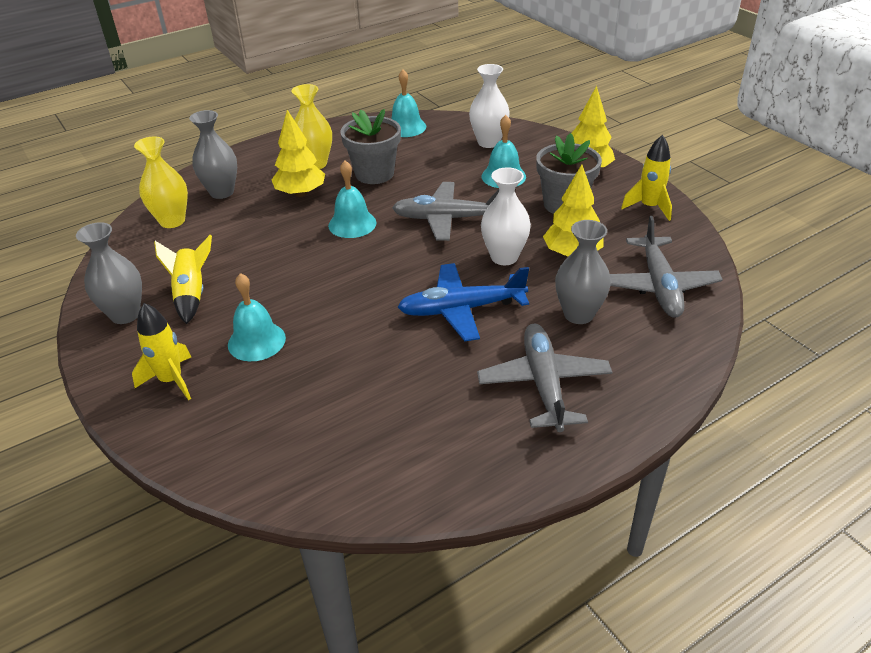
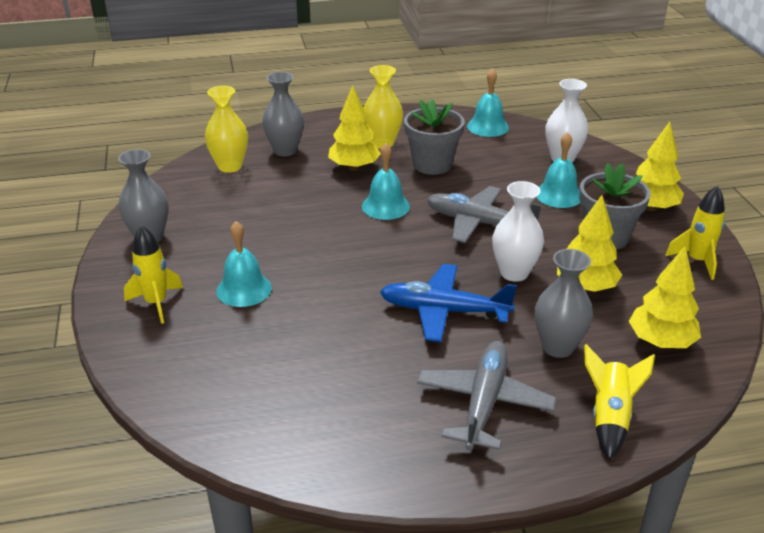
camera: 20 degrees right, 5 degrees down
(191, 294) = (211, 234): yellow rocket -> yellow rocket (609, 417)
(659, 286) = (660, 342): grey plane -> yellow tree

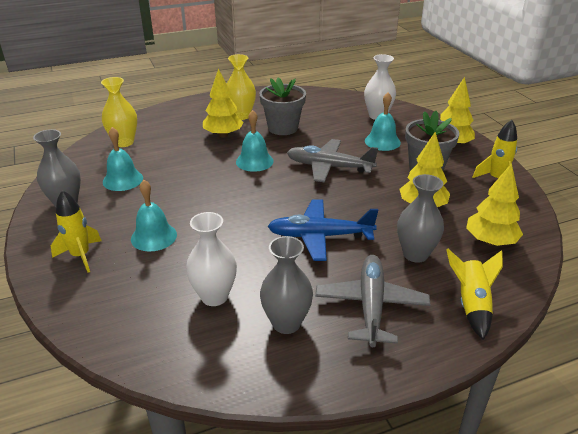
camera: 10 degrees left, 0 degrees up
(285, 150) = (166, 127): grey vase -> grey vase (286, 323)
(487, 127) = (317, 98): turquoise bell -> turquoise bell (123, 180)
(514, 273) = (366, 201): white vase -> white vase (214, 296)

